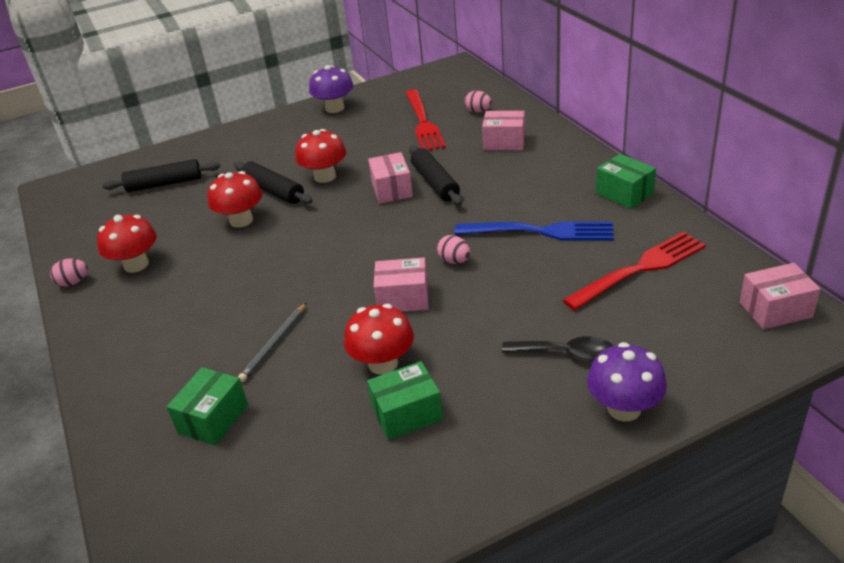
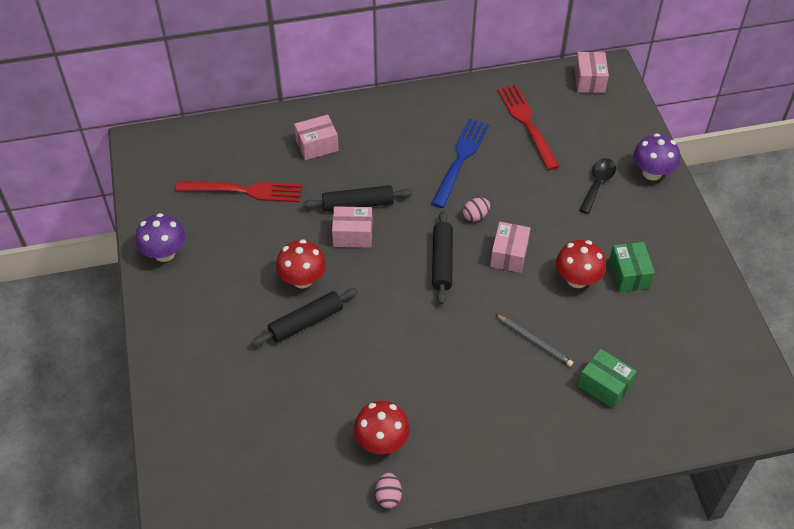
camera: 80 degrees left, 15 degrees up
(164, 184) = (237, 417): black rolling pin -> black rolling pin (442, 261)
(241, 220) = (346, 352): red mushroom -> none
(478, 111) = (249, 148): pink egg -> none
(504, 142) = (317, 145): pink box -> pink box turned 45 degrees clockwise
(624, 193) = (434, 101): green box -> none

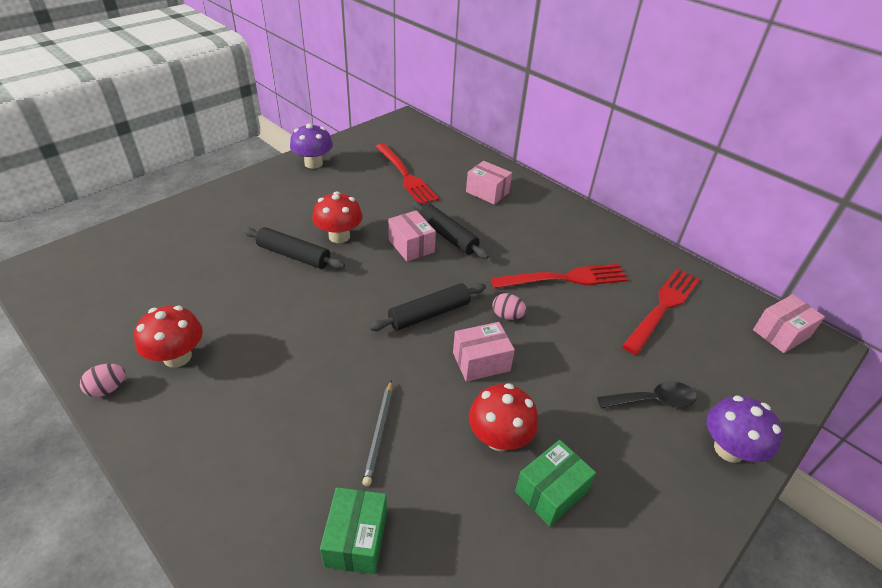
camera: 55 degrees right, 10 degrees down
(461, 159) = (565, 278): blue fork -> red fork

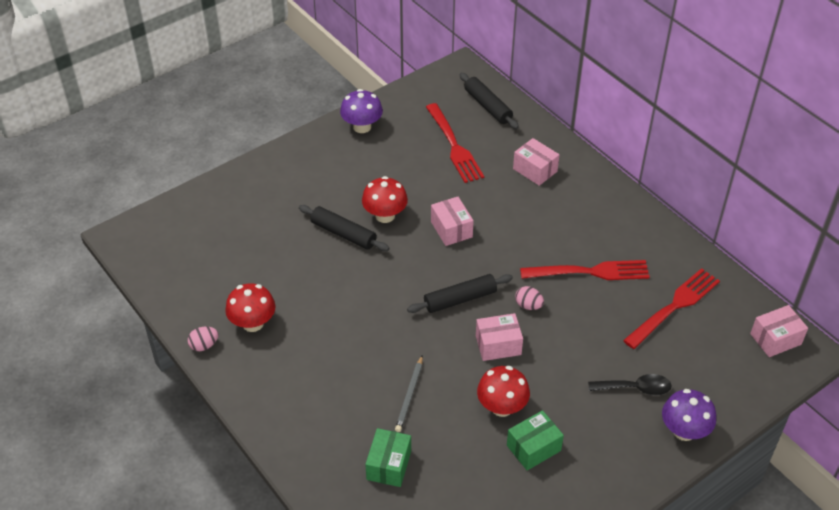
camera: 10 degrees right, 5 degrees up
(447, 236) = (487, 220): black rolling pin -> black rolling pin (487, 106)

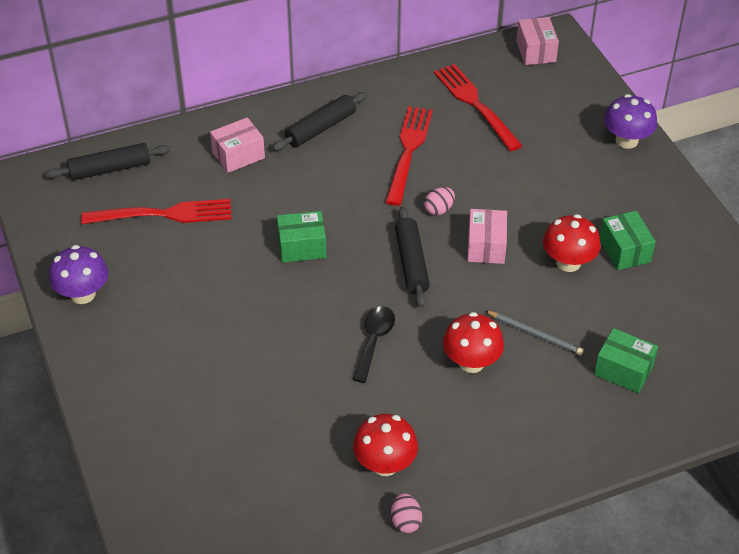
camera: 75 degrees left, 0 degrees up
(343, 233) = (268, 348): black rolling pin -> black rolling pin (320, 128)
(385, 215) = (254, 302): red mushroom -> red mushroom (471, 362)
(451, 229) = (302, 247): pink box -> green box
(635, 388) = (569, 159): black spoon -> black spoon (374, 341)

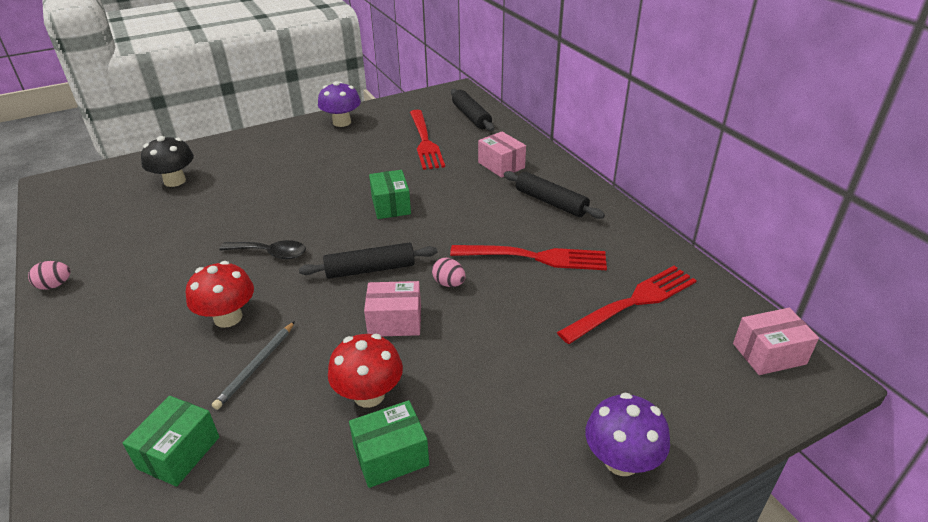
camera: 85 degrees right, 10 degrees down
(199, 455) = (175, 181): none -> black mushroom
(385, 464) = (124, 269): red mushroom -> none

